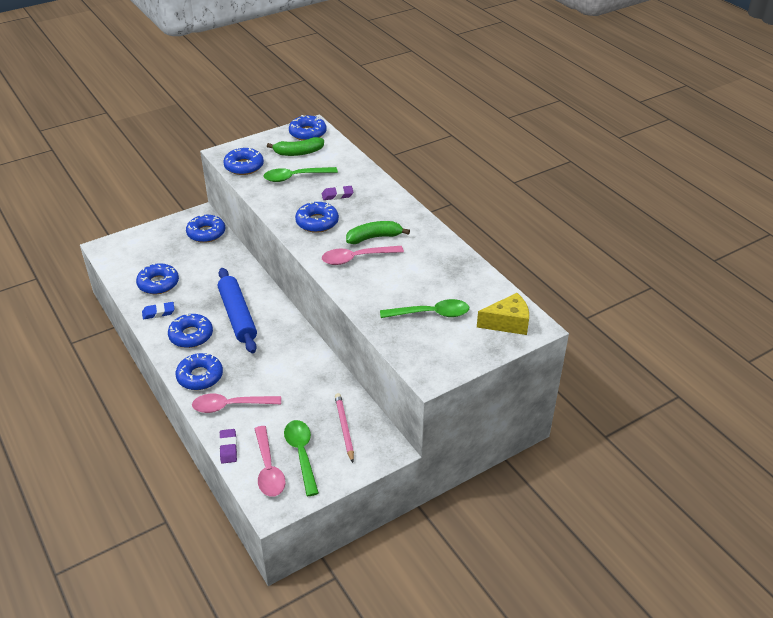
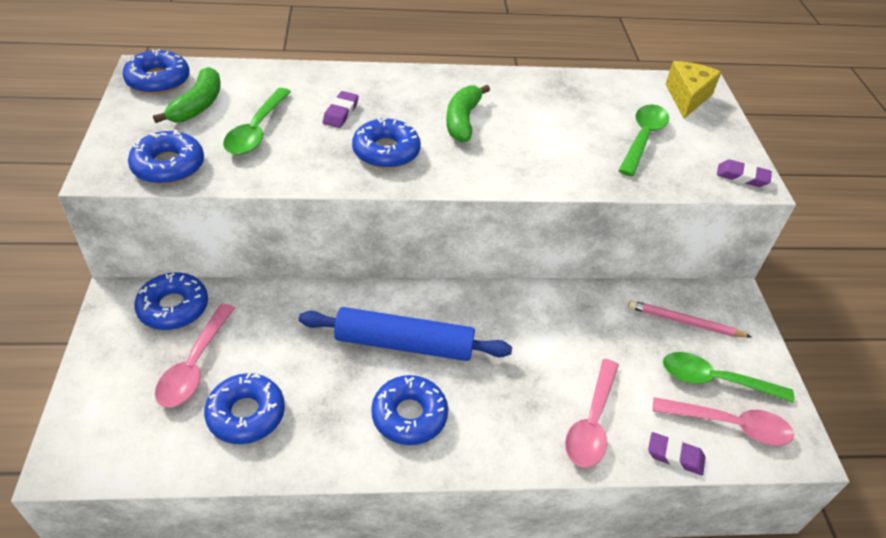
camera: 65 degrees left, 5 degrees up
(158, 312) = (322, 439): blue eraser -> none
(200, 376) = (510, 437): blue donut -> none
(356, 258) = (495, 150): pink spoon -> pink spoon (194, 365)
(430, 369) = (742, 177): none -> purple eraser

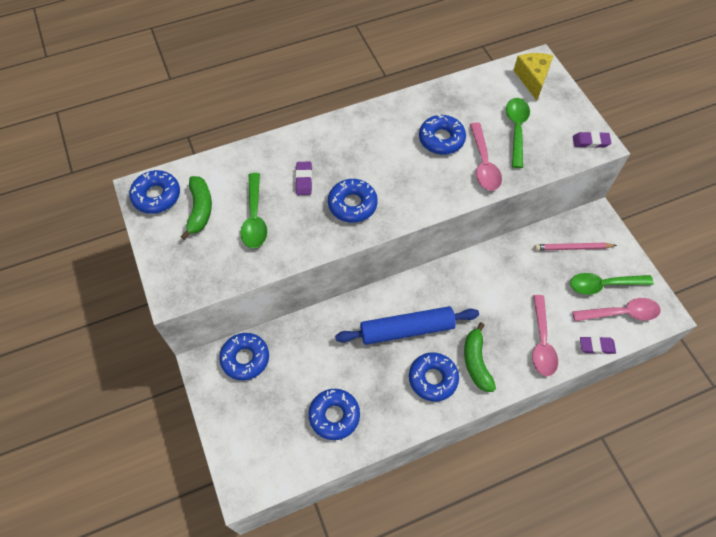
camera: 15 degrees left, 15 degrees up
(168, 166) = (213, 272): blue donut -> blue donut (441, 139)
(194, 365) = (283, 395): pink spoon -> pink spoon (483, 164)
(462, 120) = (390, 156): green banana -> green banana (476, 362)

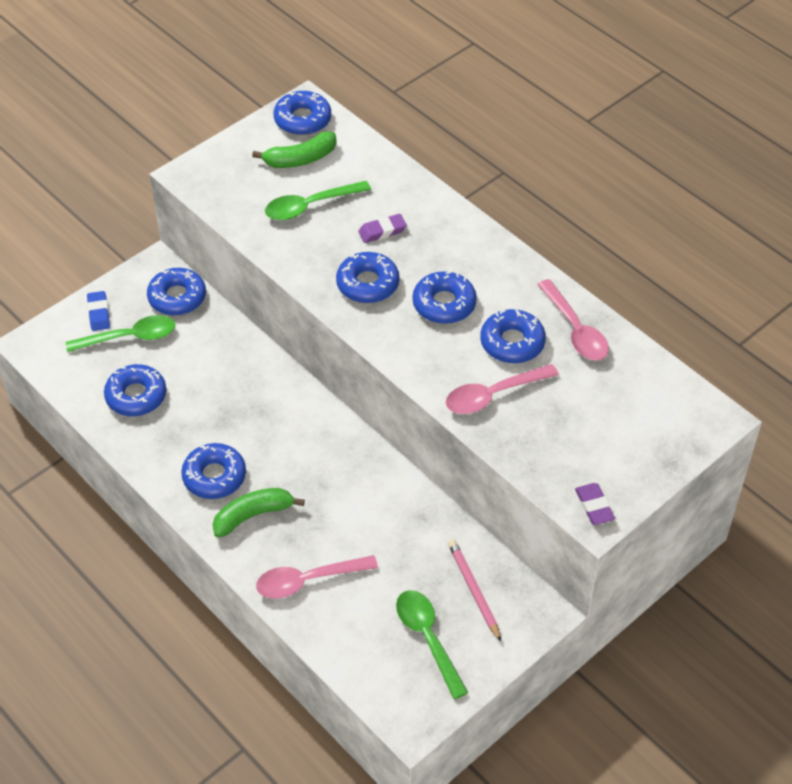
camera: 70 degrees right, 10 degrees down
(234, 424) = (99, 313): none -> blue eraser
(391, 165) = (444, 304): none -> blue donut
(407, 329) = (270, 434): blue rolling pin -> none
(516, 129) = (571, 418): green spoon -> green spoon (130, 337)
(532, 79) = (677, 418): yellow cheese -> none
(596, 346) = (326, 645): purple eraser -> none
(621, 313) = (390, 667): pink spoon -> pink spoon (575, 330)

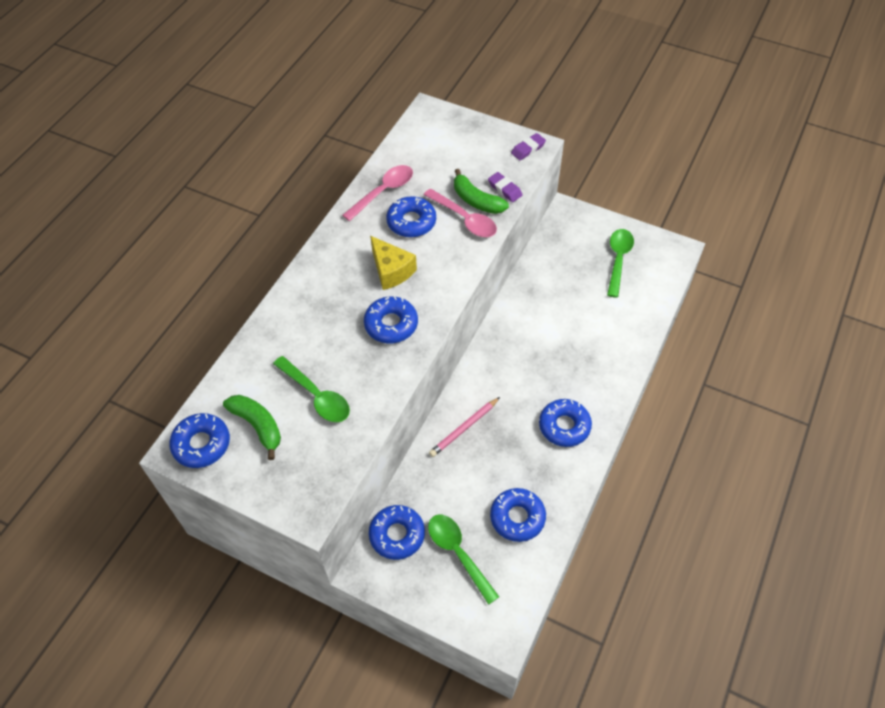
camera: 110 degrees left, 5 degrees up
(99, 313) = (442, 594): blue eraser -> none
(253, 515) = (583, 387): green banana -> green banana (476, 200)
(308, 581) = (615, 335): pink spoon -> none
(382, 231) = (328, 334): purple eraser -> purple eraser (504, 189)
(427, 638) = (618, 260): green spoon -> green spoon turned 150 degrees clockwise
(444, 304) = (391, 270): blue donut -> yellow cheese
(473, 590) = (570, 248): pink pencil -> pink pencil (464, 428)

